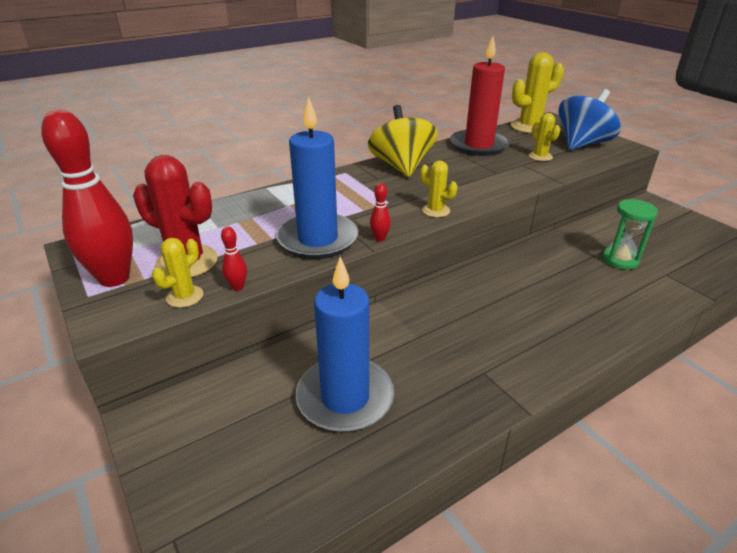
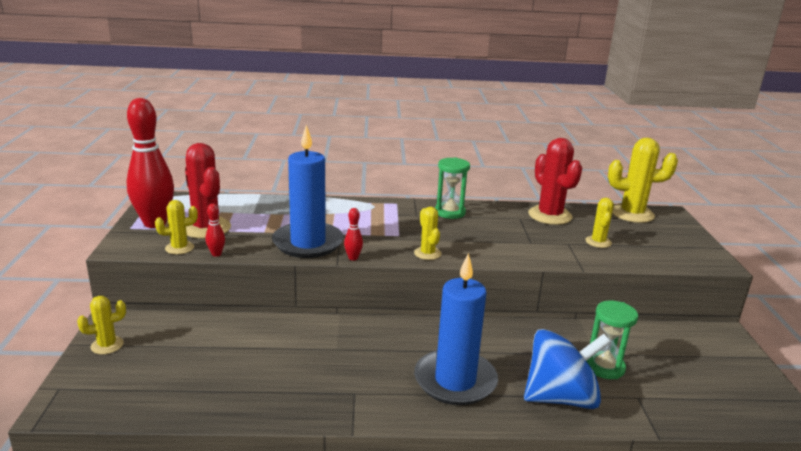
camera: 30 degrees right, 10 degrees down
(173, 451) = (107, 345): none -> yellow cactus
(345, 398) = (237, 363): blue candle -> blue candle (455, 381)
(401, 167) = (450, 212): yellow spinning top -> green hourglass
(478, 145) = (550, 215): red candle -> red cactus
(582, 144) = (665, 245): blue spinning top -> blue spinning top (560, 397)

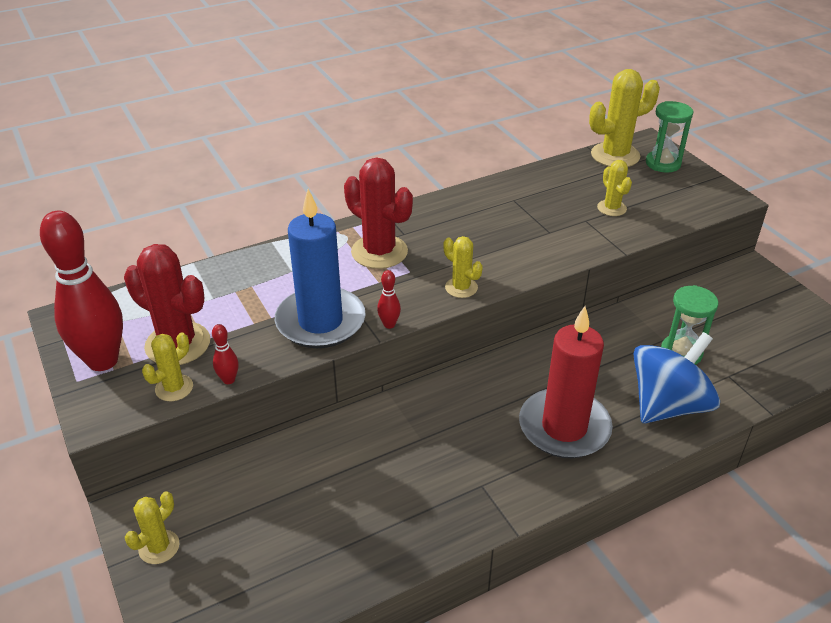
camera: 25 degrees left, 15 degrees up
(450, 212) = (436, 217): green hourglass -> green hourglass (663, 163)
(455, 381) = (564, 427): blue candle -> red candle
(550, 215) = (540, 185): red cactus -> red cactus (379, 252)

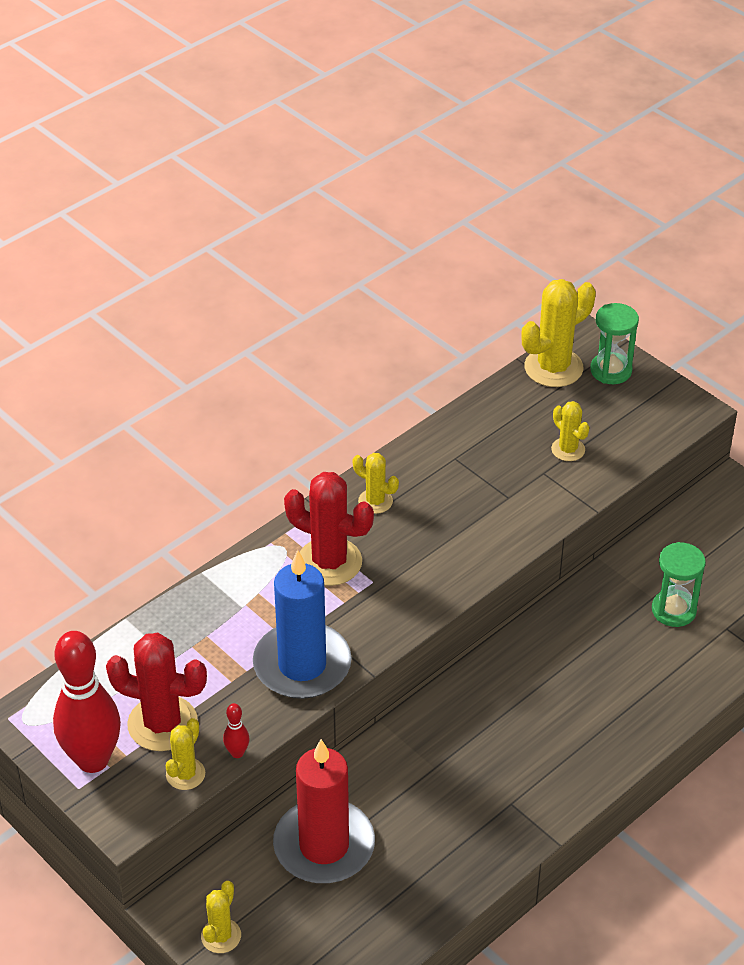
camera: 15 degrees left, 5 degrees up
(389, 324) = (376, 653): red bowling pin -> none
(461, 287) = (435, 591): yellow cactus -> yellow cactus (375, 501)
(564, 427) = (575, 723): red candle -> red candle (324, 845)
(667, 405) = (672, 676): blue spinning top -> none

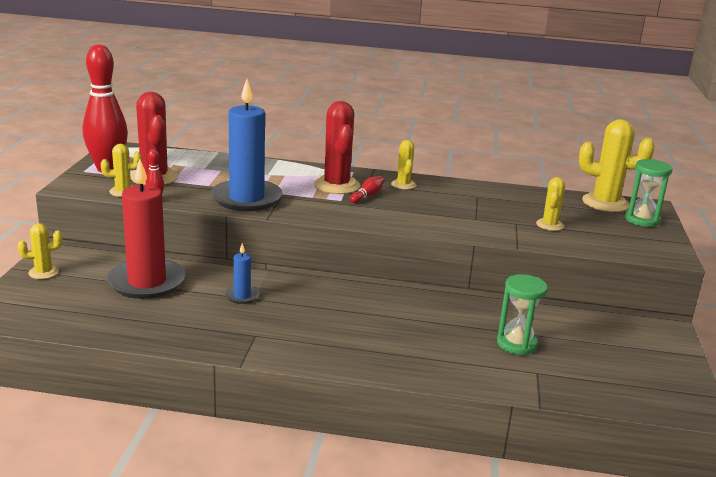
camera: 50 degrees right, 20 degrees down
(381, 551) = (367, 196): none -> red bowling pin
(422, 774) = (242, 296): none -> blue candle

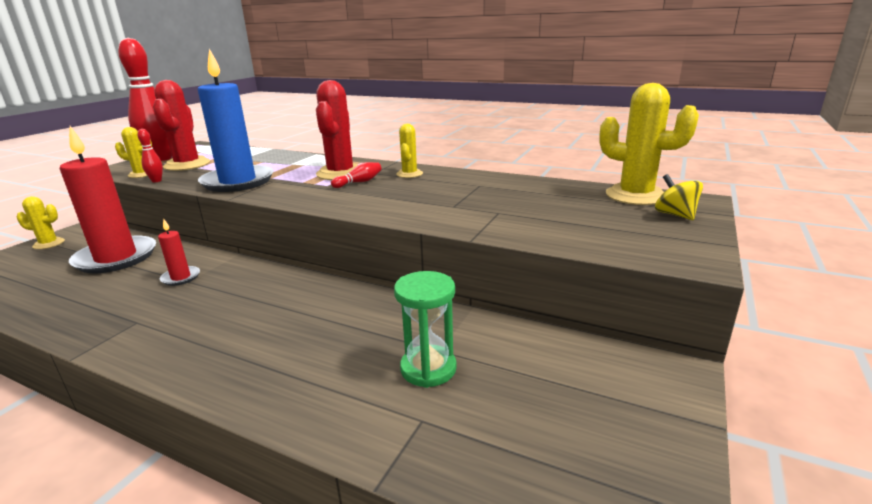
camera: 20 degrees right, 0 degrees up
(242, 296) = (181, 277): blue candle -> red candle
(549, 225) = (540, 216): yellow cactus -> none
(642, 220) = (675, 215): green hourglass -> yellow spinning top

